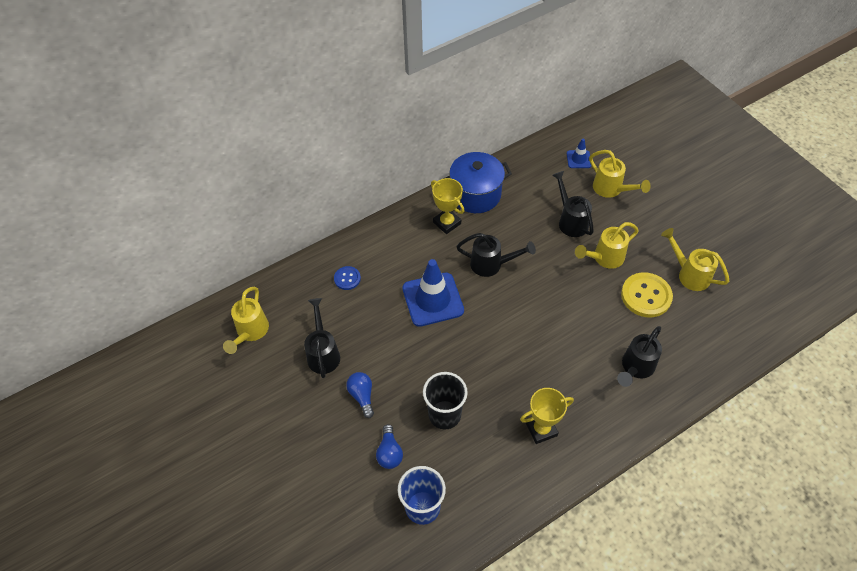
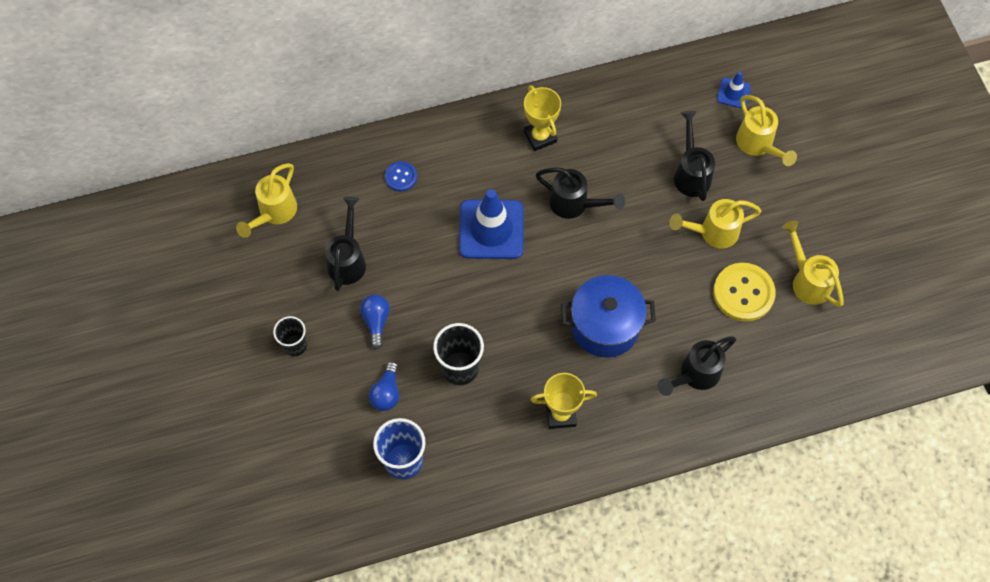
camera: 15 degrees right, 10 degrees up
(298, 435) = (295, 345): none -> black cup
(475, 194) = (587, 108): blue pot -> blue pot (605, 326)

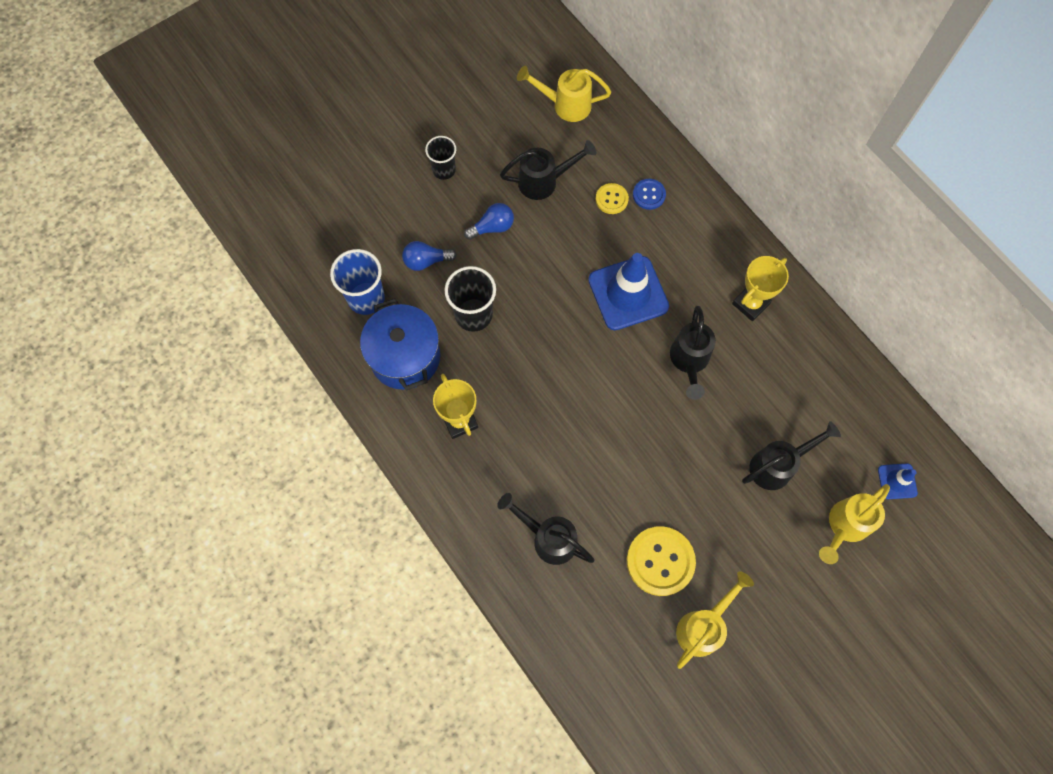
camera: 70 degrees right, 5 degrees up
(392, 209) = (611, 199): none -> yellow button
(605, 326) = (567, 433): blue pot -> blue pot (405, 357)
(712, 232) = (717, 508): yellow watering can -> none

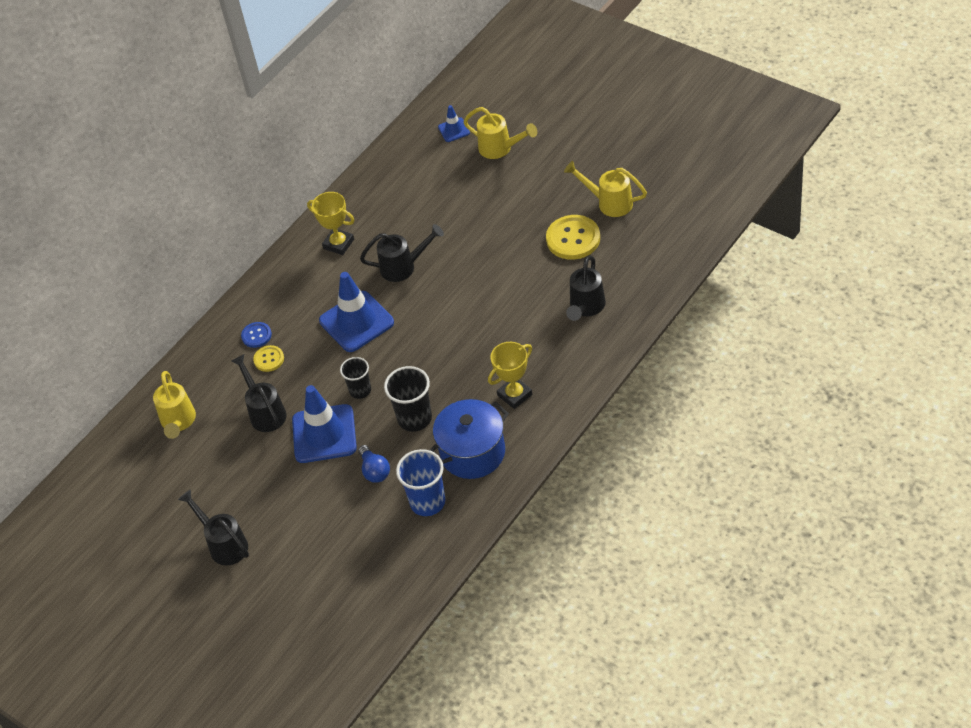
camera: 100 degrees left, 20 degrees down
(444, 170) = (275, 491): black cup -> black cup (360, 390)
(492, 227) = (324, 434): blue light bulb -> blue traffic cone
(778, 465) = (469, 194): black watering can -> black watering can (224, 544)

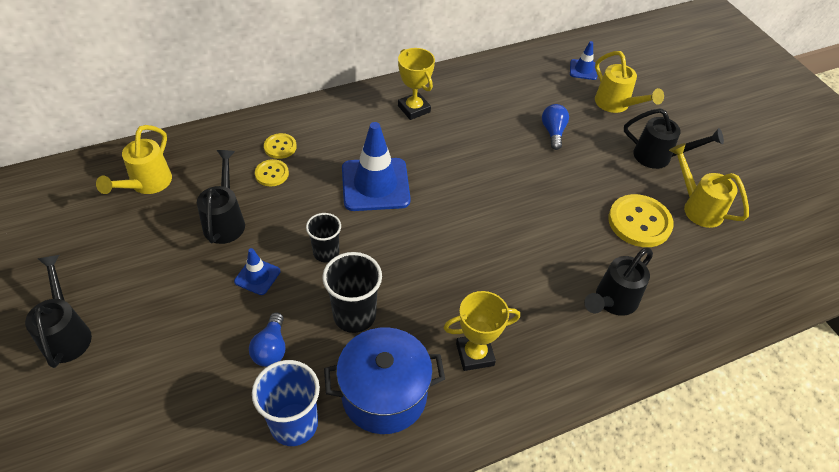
camera: 20 degrees right, 0 degrees up
(256, 335) = (280, 147): blue button -> yellow button
(324, 434) = (257, 276): blue traffic cone -> blue traffic cone, size x0.49
(404, 267) = (456, 159): black watering can -> black watering can (659, 157)
(464, 201) = (553, 132): none -> blue light bulb

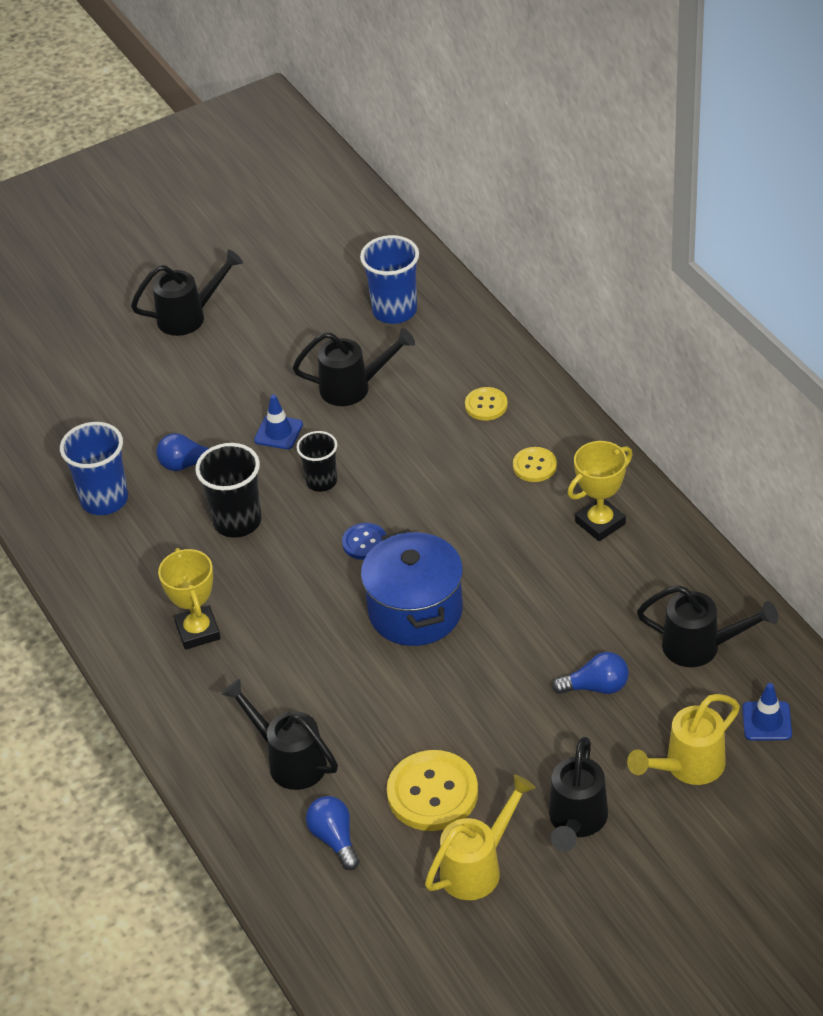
camera: 90 degrees right, 5 degrees down
(146, 185) = (394, 311): yellow watering can -> blue cup
(272, 174) = (437, 408): yellow button -> yellow button (534, 466)
(375, 184) = (441, 506): blue traffic cone -> none
(384, 395) = (141, 562): blue pot -> blue pot (415, 611)
(401, 233) = (364, 542): none -> blue button
(526, 84) = (701, 647): none -> black watering can
(682, 281) = (334, 839): none -> blue light bulb

